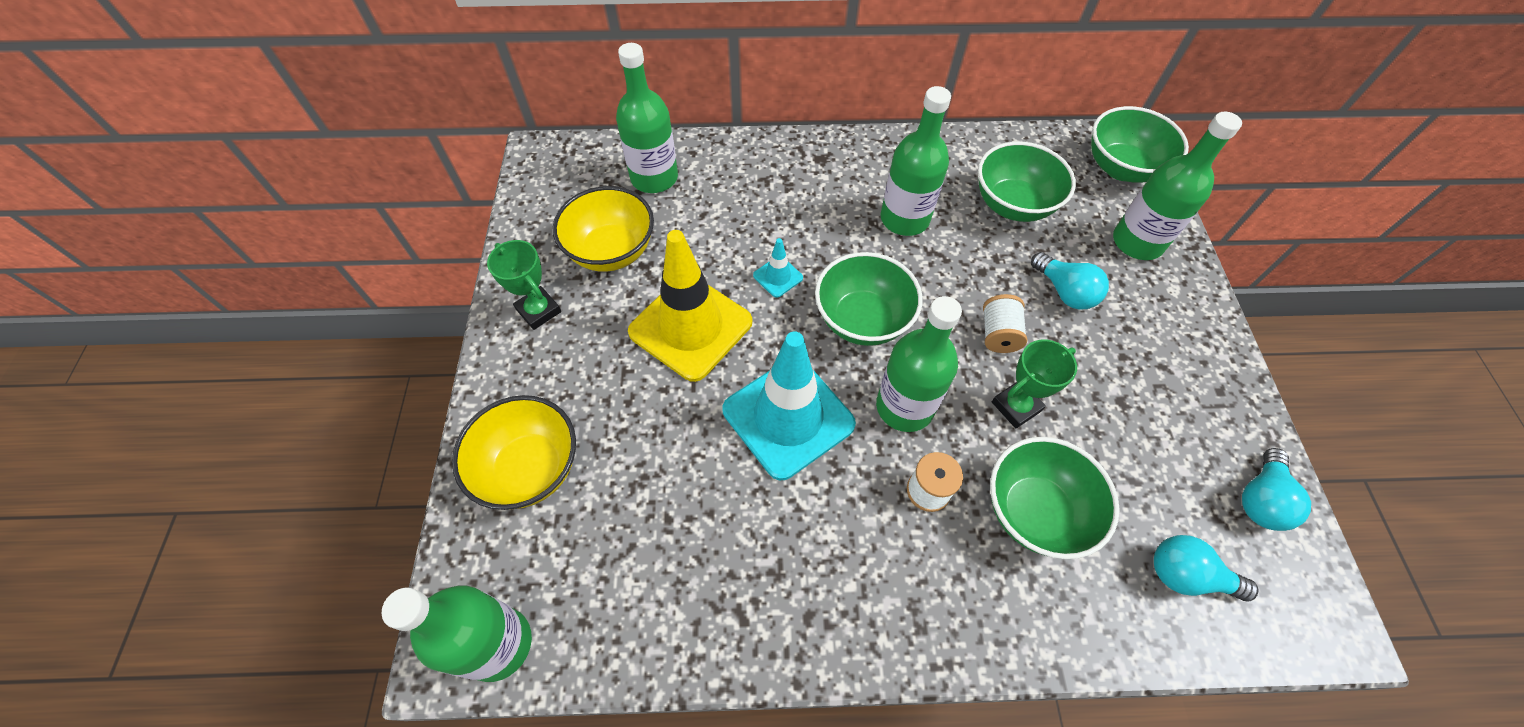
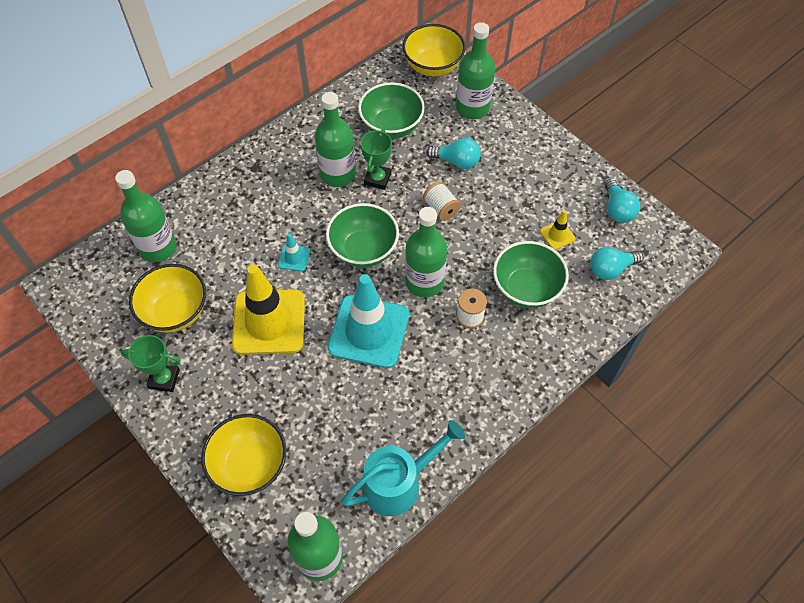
camera: 40 degrees left, 0 degrees up
(663, 632) = (399, 483): none -> turquoise watering can
(1016, 406) = (479, 242): green trophy -> green trophy (377, 179)
(1121, 168) = (433, 66): green bowl -> yellow bowl
(1136, 472) = (557, 235): none -> yellow traffic cone

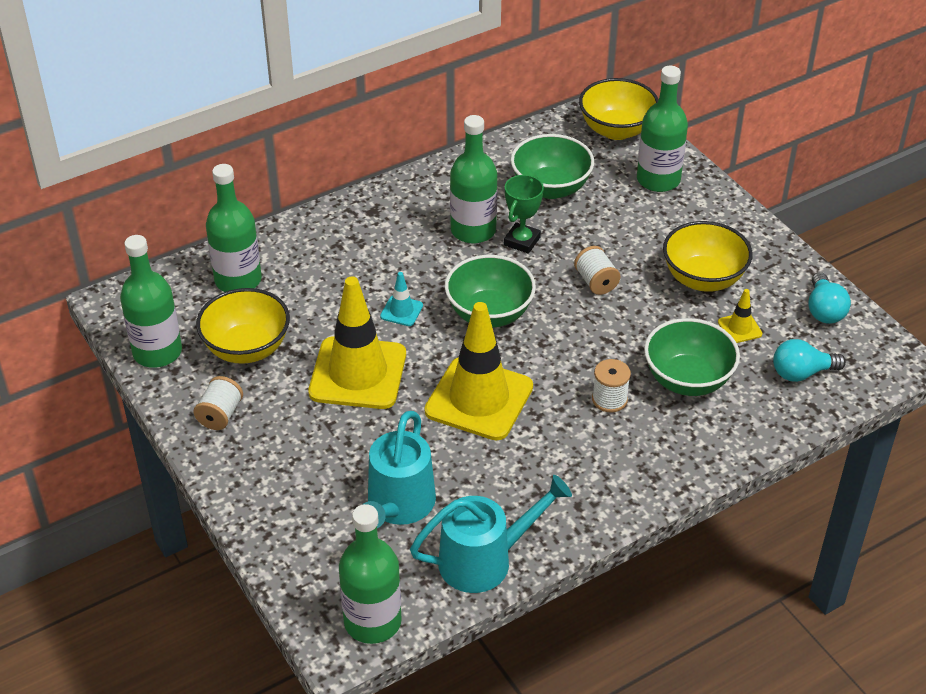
camera: 10 degrees right, 15 degrees down
(164, 379) = (220, 415): green trophy -> white spool
(249, 465) = (306, 516): yellow bowl -> yellow bowl (703, 279)
(322, 444) = (398, 506): none -> turquoise watering can
(369, 331) = (479, 399): turquoise traffic cone -> yellow traffic cone
(424, 282) = (559, 356): green bottle -> green bottle (157, 352)
(456, 161) = (626, 234): turquoise light bulb -> none

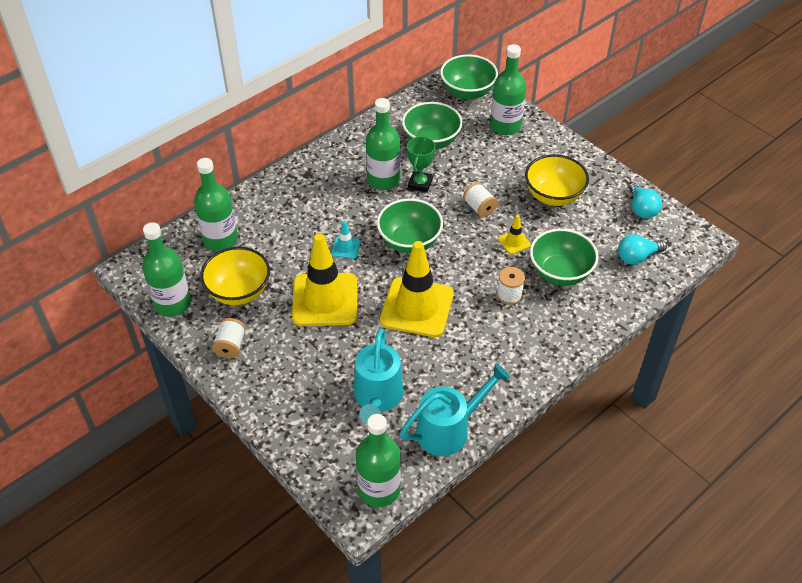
camera: 10 degrees left, 5 degrees up
(616, 130) = (467, 92): yellow bowl -> green bowl
(739, 328) = (587, 229): yellow traffic cone -> yellow traffic cone (514, 242)

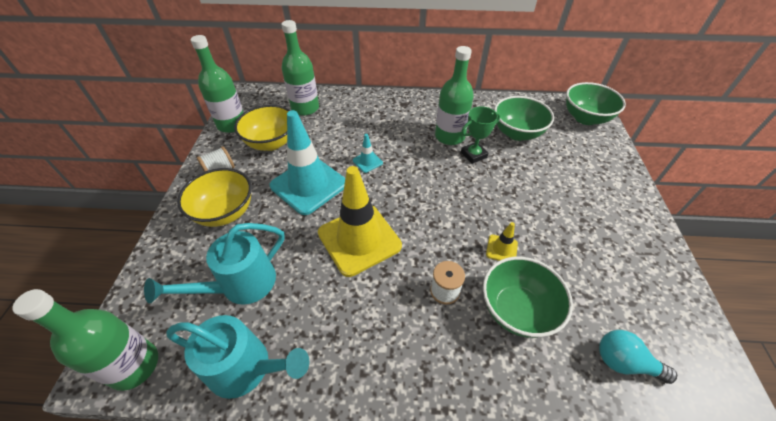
camera: 45 degrees right, 0 degrees up
(325, 300) = (309, 185): yellow traffic cone -> turquoise traffic cone
(409, 241) = (416, 188): green bowl -> none
(479, 208) = (501, 201): white spool -> none
(505, 126) = (594, 157): green bottle -> none
(553, 196) = (583, 237): yellow bowl -> yellow bowl (225, 212)
(641, 208) = (678, 315): turquoise light bulb -> none

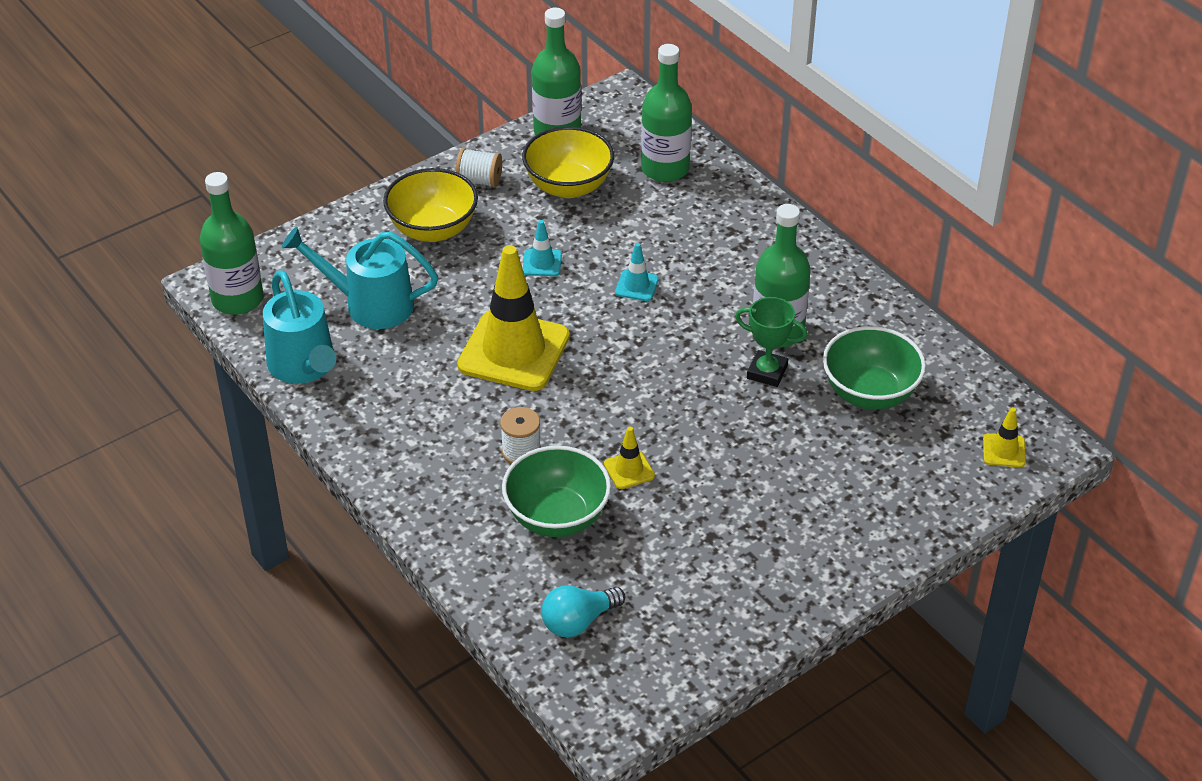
camera: 50 degrees right, 5 degrees down
(309, 185) = (542, 263): turquoise traffic cone -> turquoise traffic cone, size x0.42
(585, 118) = (1004, 451): green bowl -> yellow traffic cone
(624, 362) = (578, 621): turquoise light bulb -> turquoise light bulb turned 105 degrees counterclockwise

